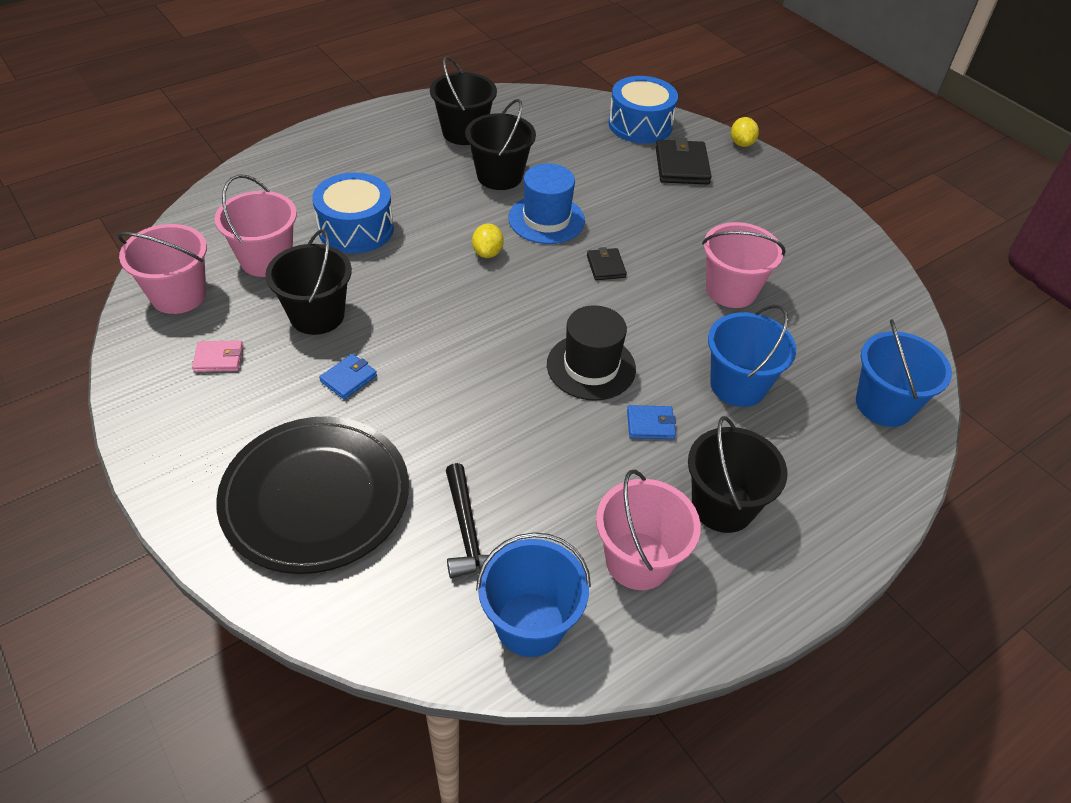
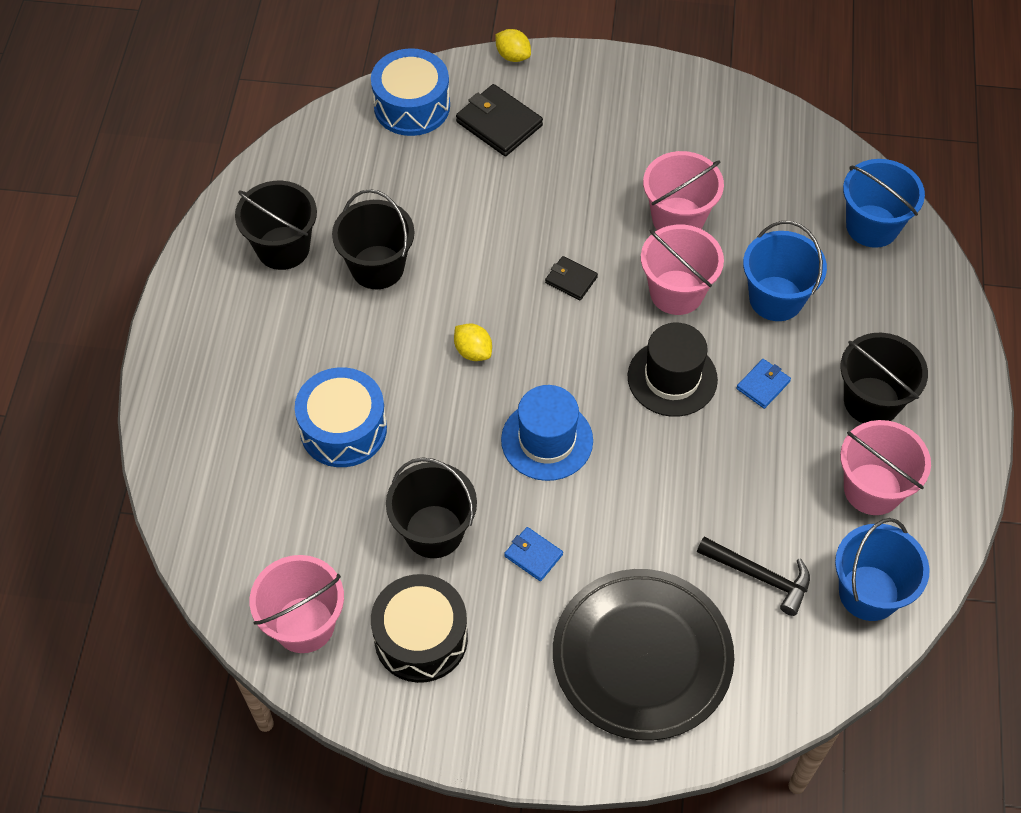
camera: 45 degrees left, 10 degrees up
(219, 358) = (421, 638): pink wallet -> black drum
(266, 259) = (319, 526): pink bucket -> pink bucket (676, 292)
(348, 378) = (533, 555): blue wallet -> blue wallet turned 45 degrees counterclockwise
(546, 219) = (471, 277): blue hat -> blue hat (547, 440)

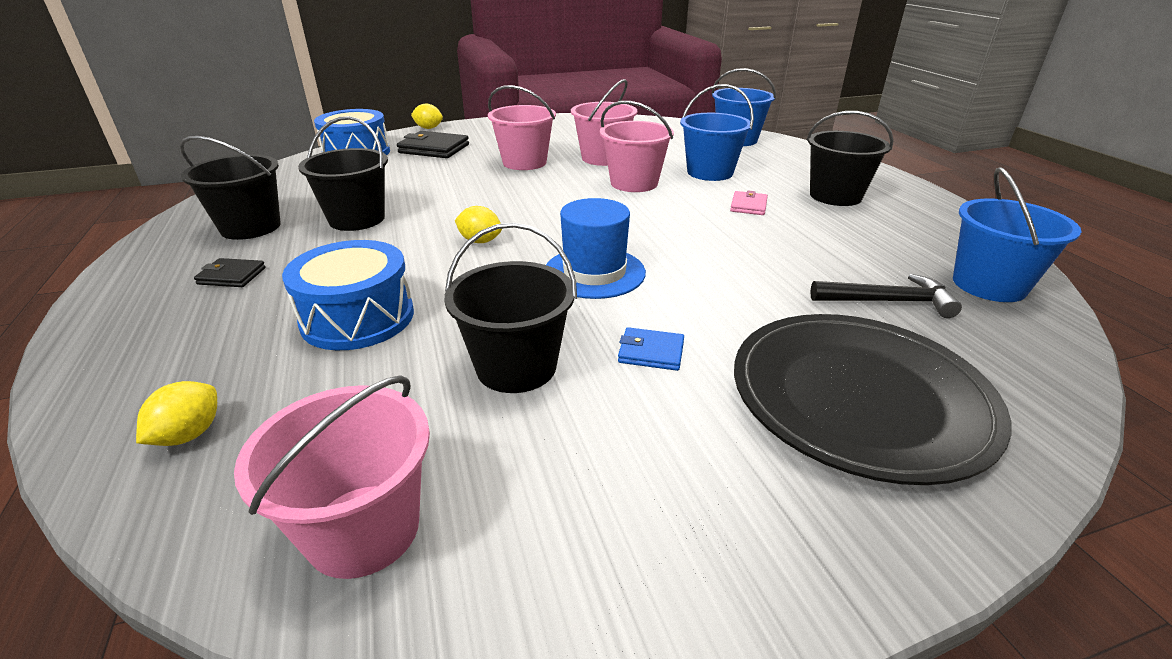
camera: 25 degrees left, 25 degrees down
(222, 511) = (189, 434): none -> yellow lemon
(421, 638) = (565, 479): black drum -> none
(571, 280) = (543, 193): black wallet -> black wallet (232, 276)
(672, 378) = (673, 217): black hat -> none
(763, 385) = (748, 206): blue wallet -> pink wallet
(872, 489) = (899, 232): pink bucket -> pink bucket (524, 162)

